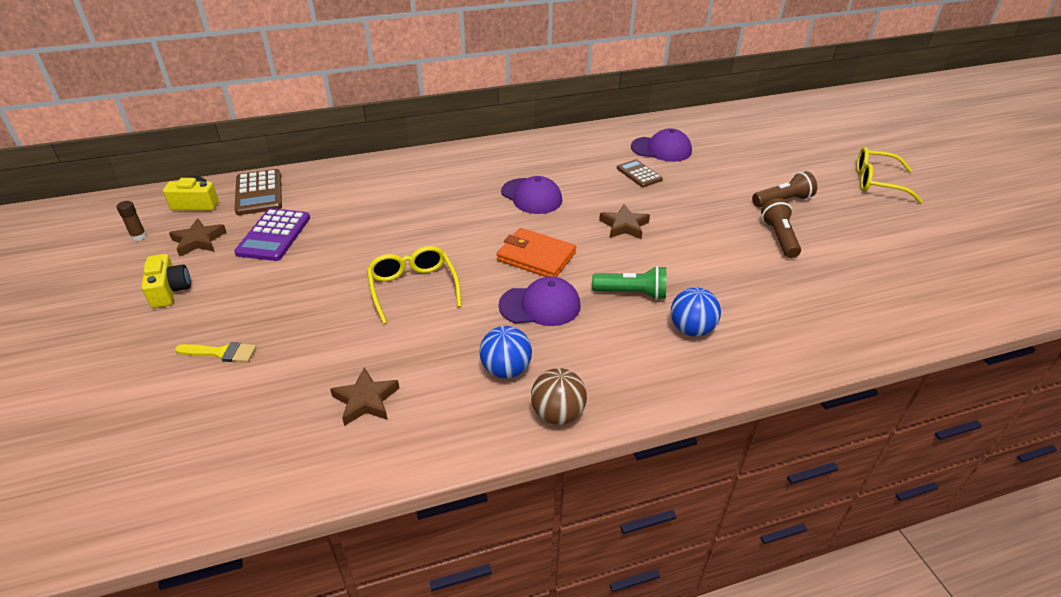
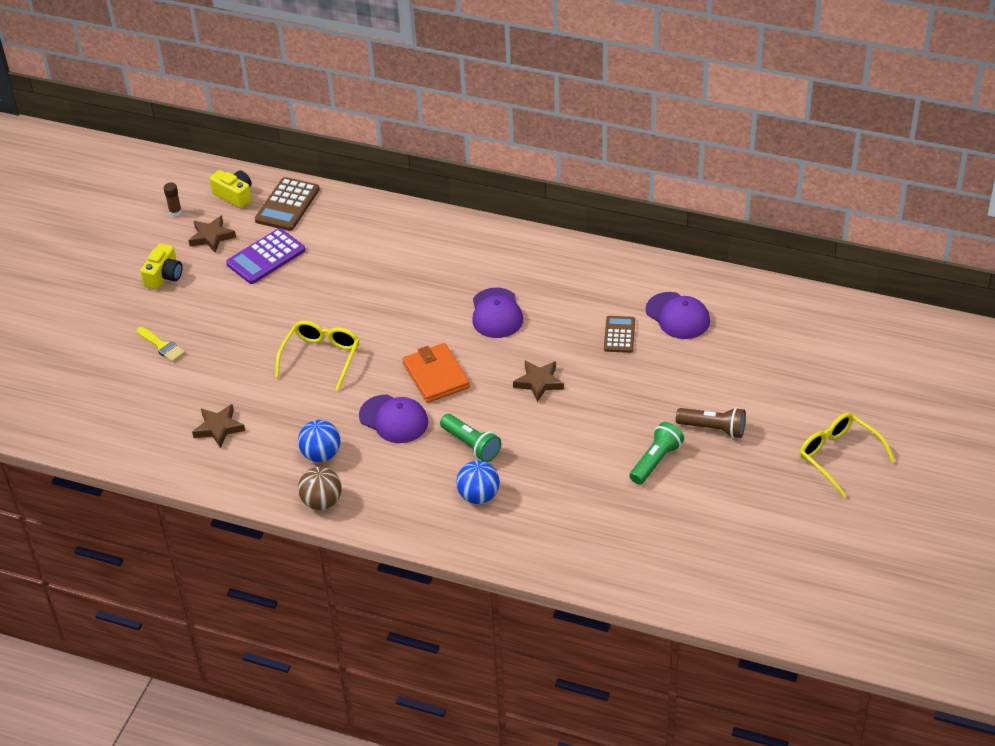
camera: 40 degrees right, 5 degrees up
(779, 237) = (656, 461): brown flashlight -> green flashlight

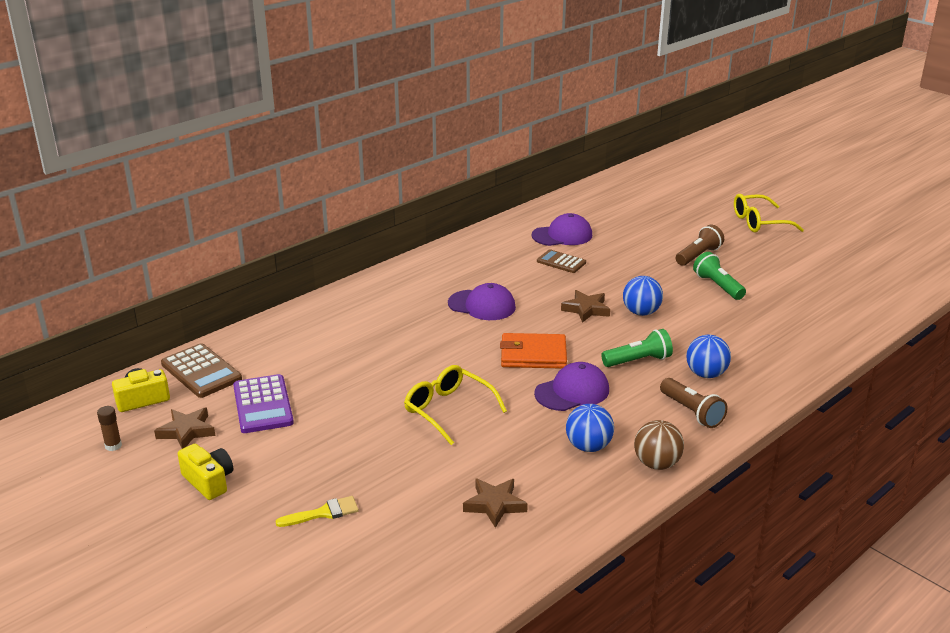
camera: 65 degrees left, 15 degrees down
(410, 503) = (691, 412): none -> brown flashlight
(560, 421) = (641, 312): none -> blue ball

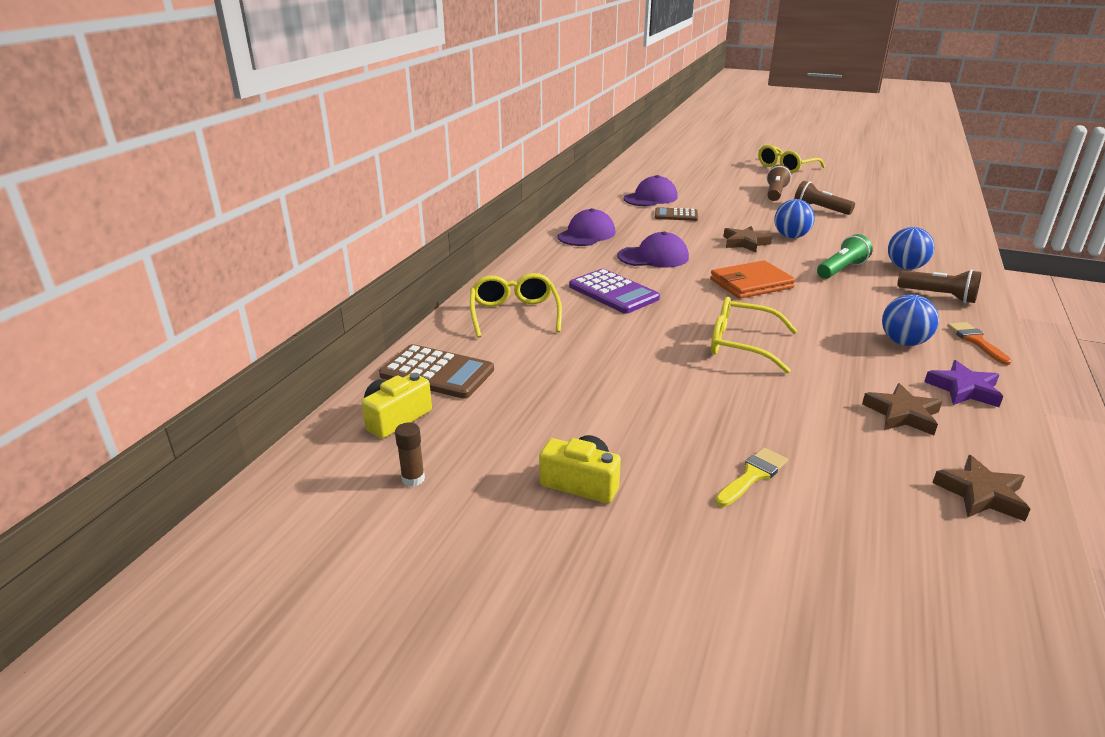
camera: 25 degrees left, 0 degrees up
(186, 431) = (490, 437): brown star -> brown star (981, 494)
(262, 405) = (547, 387): purple calculator -> purple calculator (613, 292)
(306, 335) = (514, 314): none -> yellow glasses
(572, 392) = (825, 304): purple cap -> purple cap (586, 234)
(577, 501) = (964, 389): none -> purple star
(656, 464) = (976, 341): brown ball -> orange brush
(718, 286) = (820, 209): green flashlight -> brown flashlight

